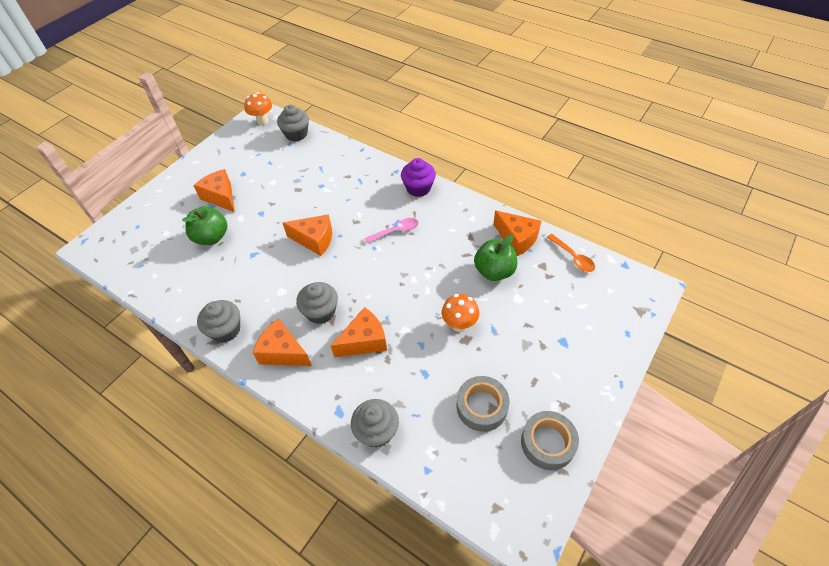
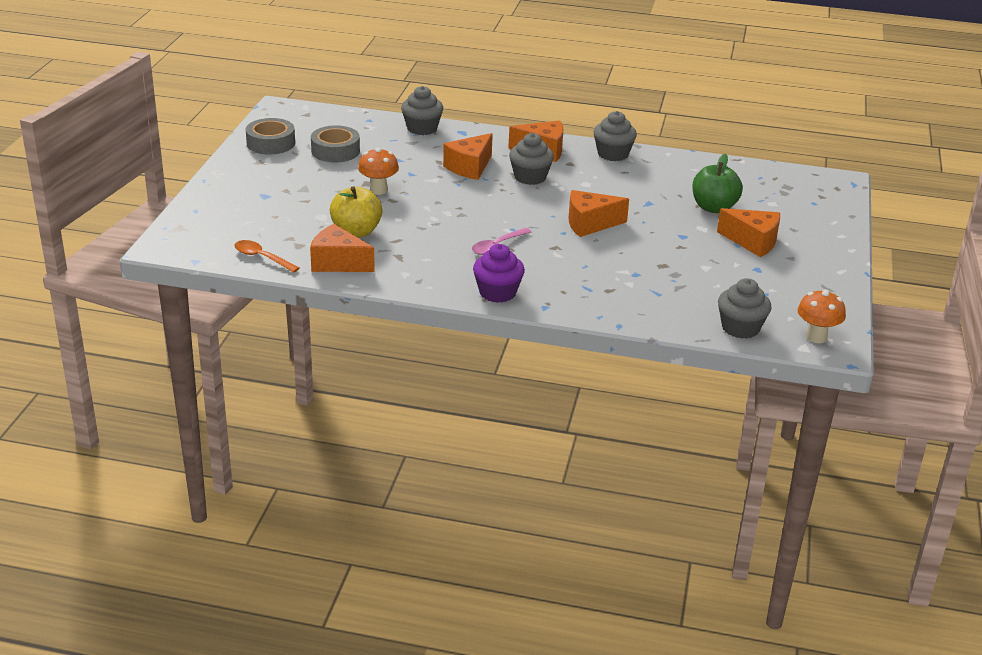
camera: 155 degrees right, 20 degrees down
(494, 271) = (356, 232): green apple -> yellow apple

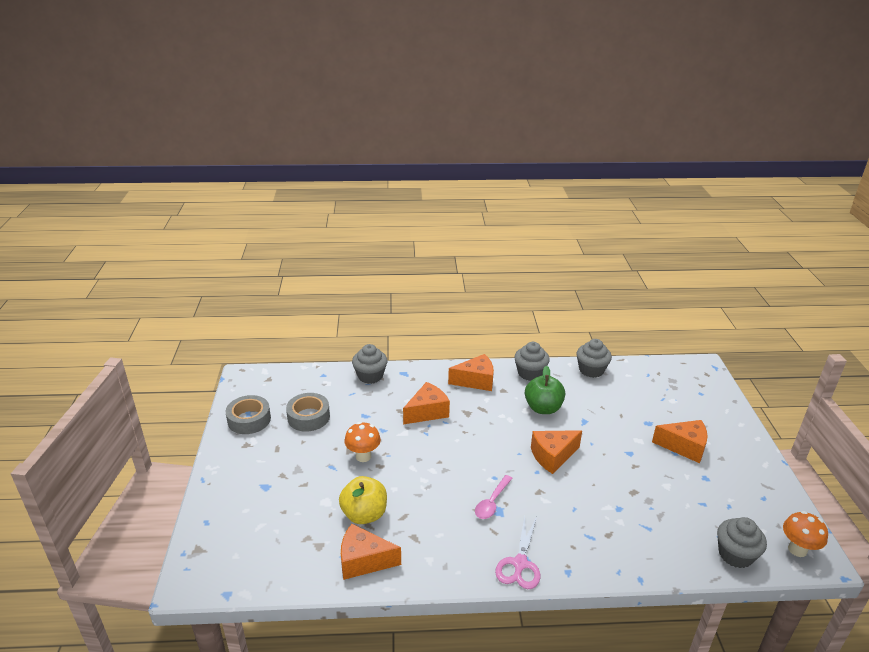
camera: 15 degrees left, 0 degrees up
(261, 257) = (290, 572): orange spoon -> none
(470, 167) = (427, 412): orange cheese -> orange cheese turned 150 degrees counterclockwise
(497, 293) = (520, 564): purple cupcake -> pink scissors
(530, 177) = (480, 412): grey cupcake -> grey cupcake (591, 370)
(714, 208) = (634, 415): green apple -> green apple (543, 408)

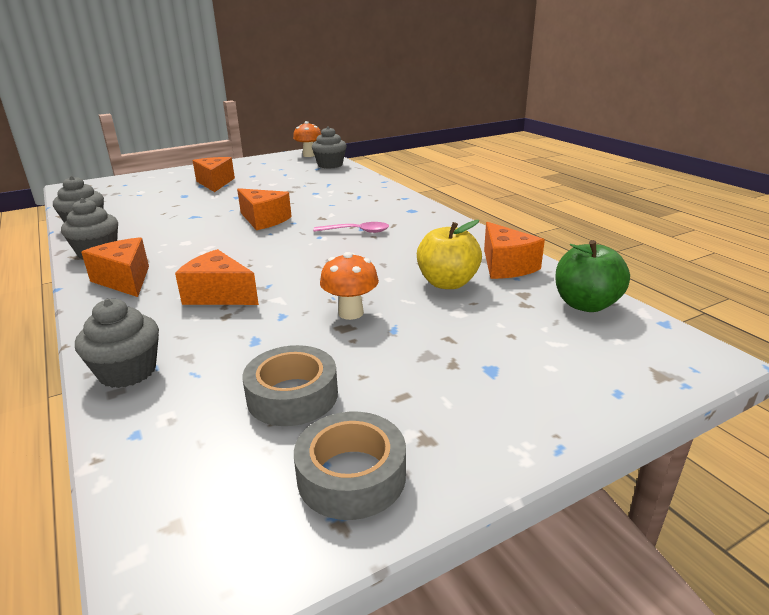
camera: 115 degrees left, 5 degrees down
(520, 564) = (417, 211): pink scissors -> none
(543, 408) = (177, 235): green apple -> green apple (586, 304)

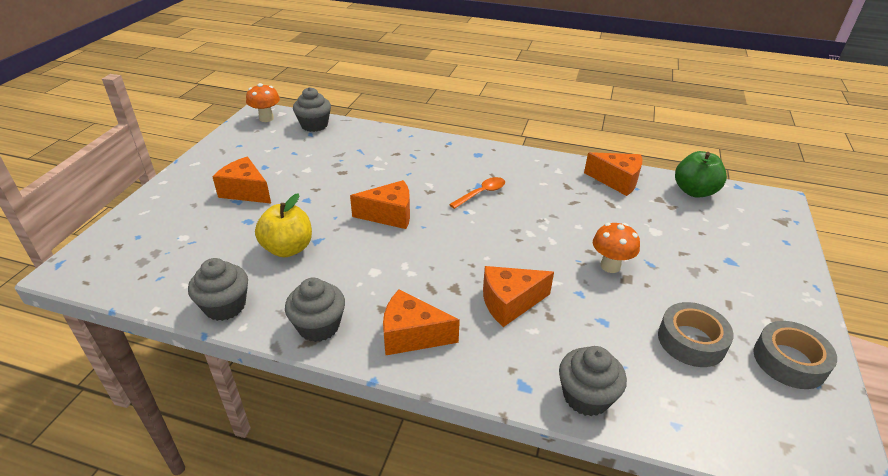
camera: 45 degrees left, 10 degrees up
(357, 231) = (481, 193): pink spoon -> orange spoon
(447, 283) = (613, 212): yellow apple -> yellow apple (288, 249)

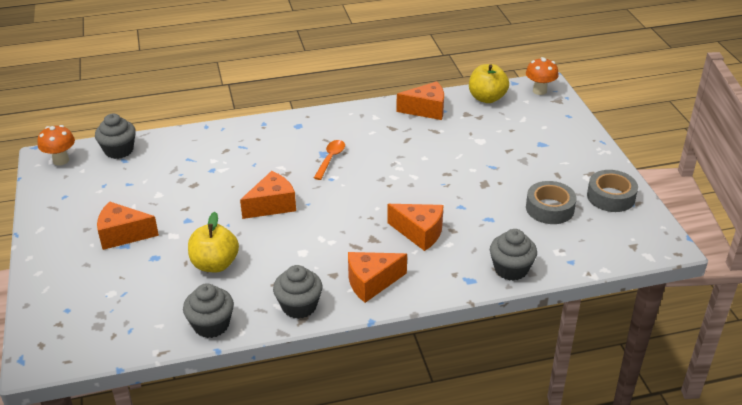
camera: 30 degrees left, 0 degrees up
(510, 303) = (419, 233): orange cheese -> orange cheese turned 105 degrees counterclockwise
(610, 266) = (467, 179): orange mushroom -> orange mushroom (539, 91)
(694, 191) = (487, 98): green apple -> yellow apple

